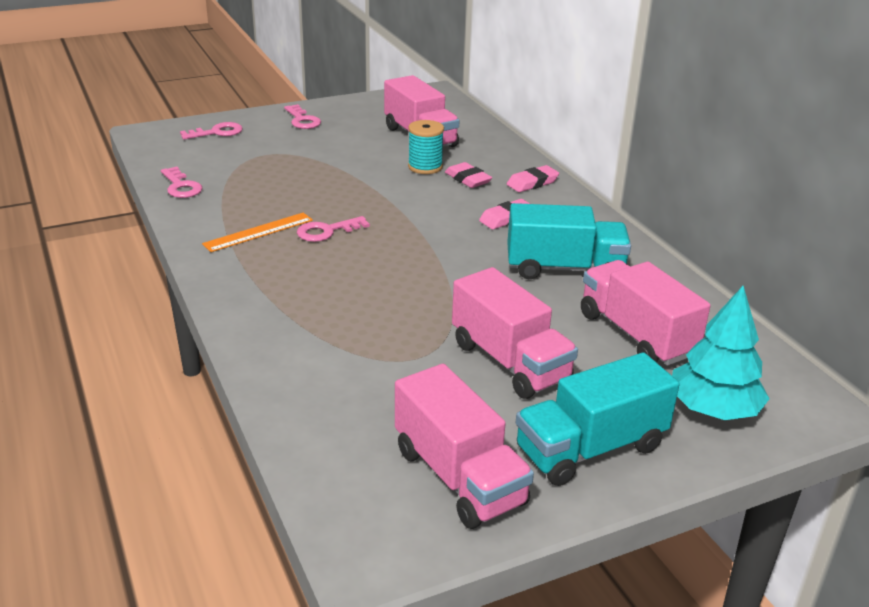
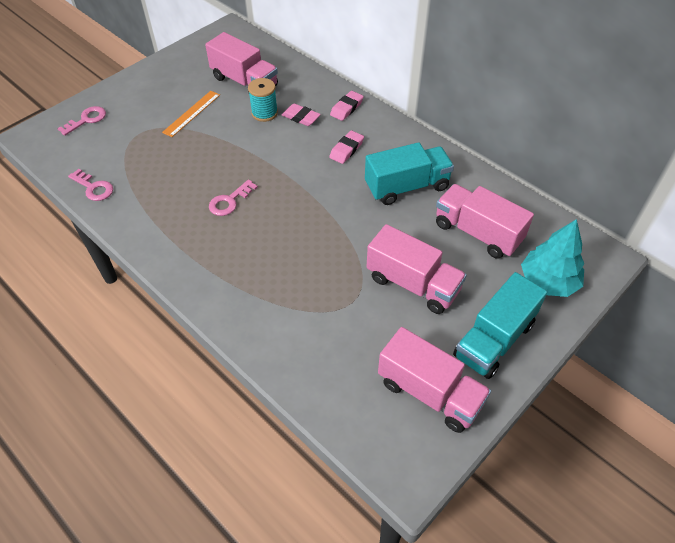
camera: 20 degrees left, 20 degrees up
(258, 232) = (180, 217): orange ruler -> orange ruler (192, 113)
(302, 120) = (146, 87): pink key -> none

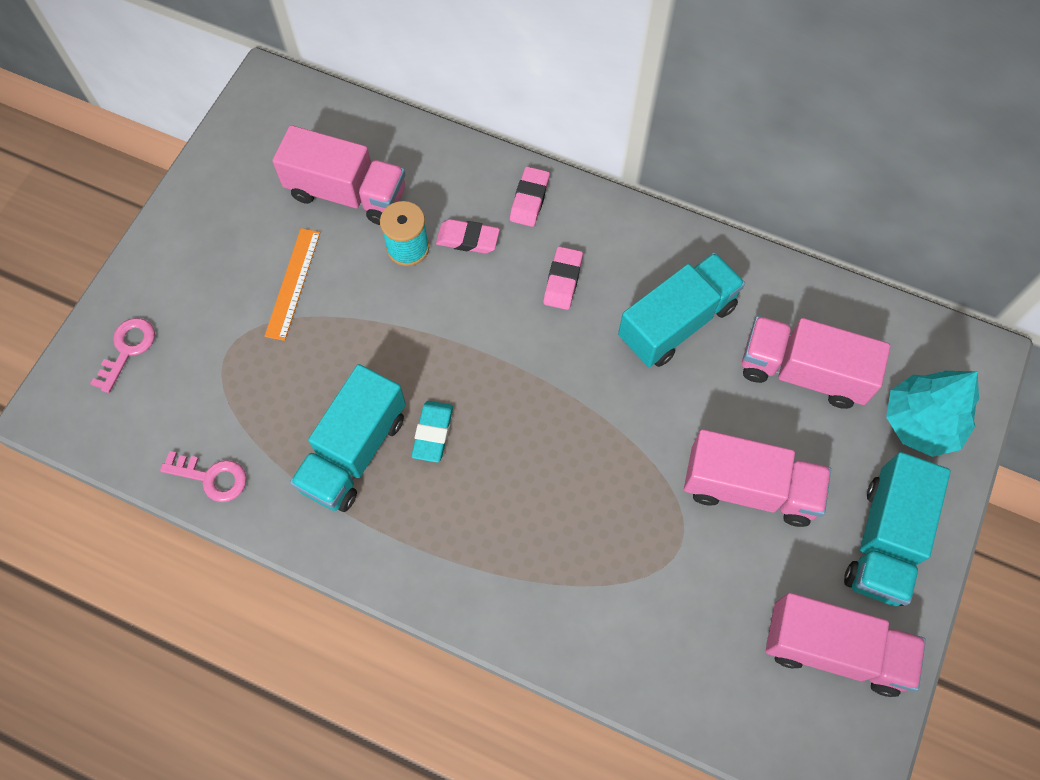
camera: 20 degrees left, 15 degrees up
(179, 198) = (354, 451): none -> turquoise truck
(230, 201) = (433, 433): pink key -> turquoise eraser

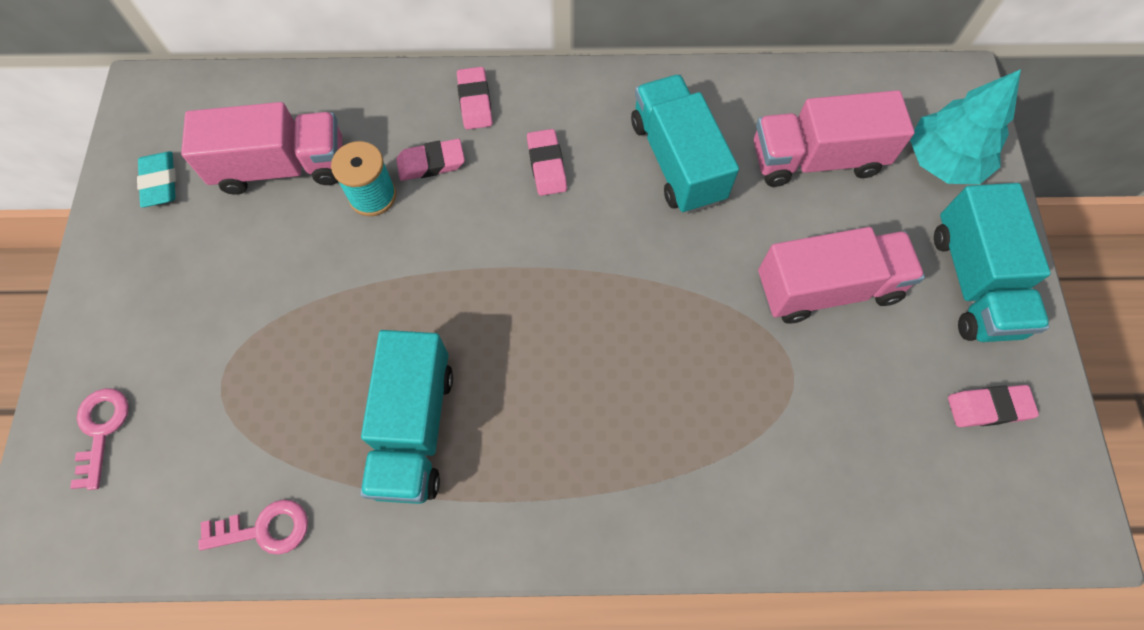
camera: 25 degrees left, 0 degrees up
(293, 283) = (264, 280): orange ruler -> none
(433, 433) = (489, 371): turquoise eraser -> turquoise eraser (160, 182)
(677, 322) = (677, 161): turquoise truck -> turquoise truck turned 45 degrees counterclockwise
(834, 649) = (988, 408): pink truck -> pink eraser

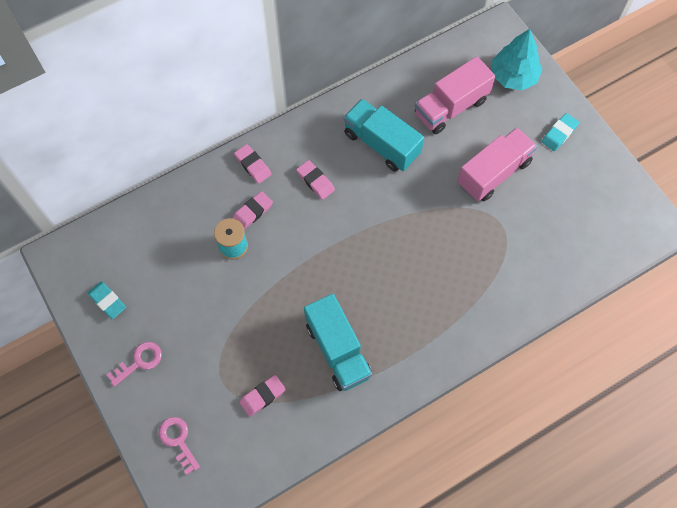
camera: 30 degrees left, 0 degrees up
(264, 529) = (297, 437): pink key -> pink key (139, 362)
(282, 167) = (171, 257): pink truck -> none
(973, 282) = (559, 134): turquoise truck -> turquoise eraser
(988, 408) = (596, 192): pink eraser -> pink eraser (262, 396)

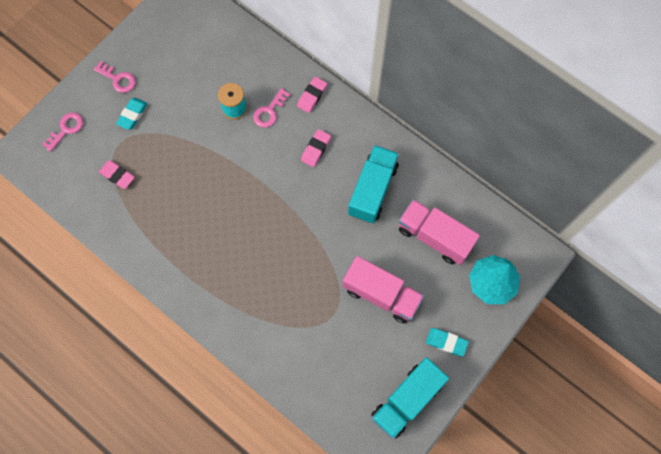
camera: 70 degrees right, 5 degrees up
(107, 301) = (158, 38): turquoise eraser -> turquoise eraser (132, 115)
(252, 212) = (269, 111): pink eraser -> pink key
(337, 350) = (172, 218): turquoise truck -> turquoise truck (406, 400)

